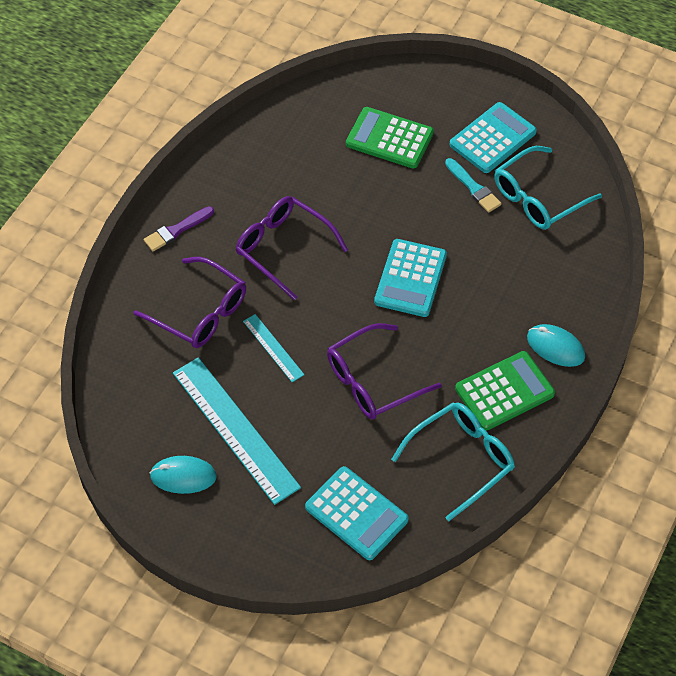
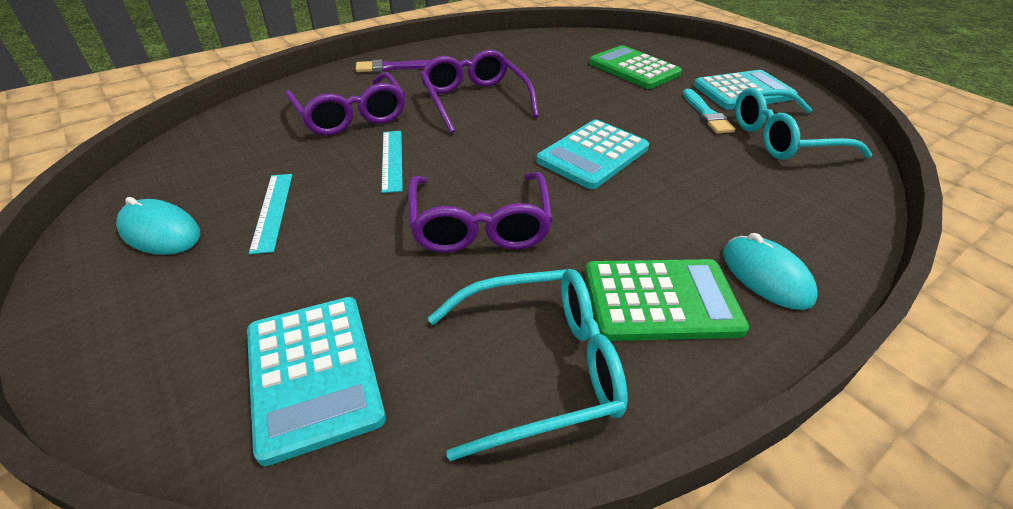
camera: 25 degrees right, 15 degrees down
(235, 429) = (273, 211): turquoise ruler -> turquoise ruler, size x0.49
(373, 380) = (479, 224): purple glasses -> purple glasses turned 90 degrees counterclockwise

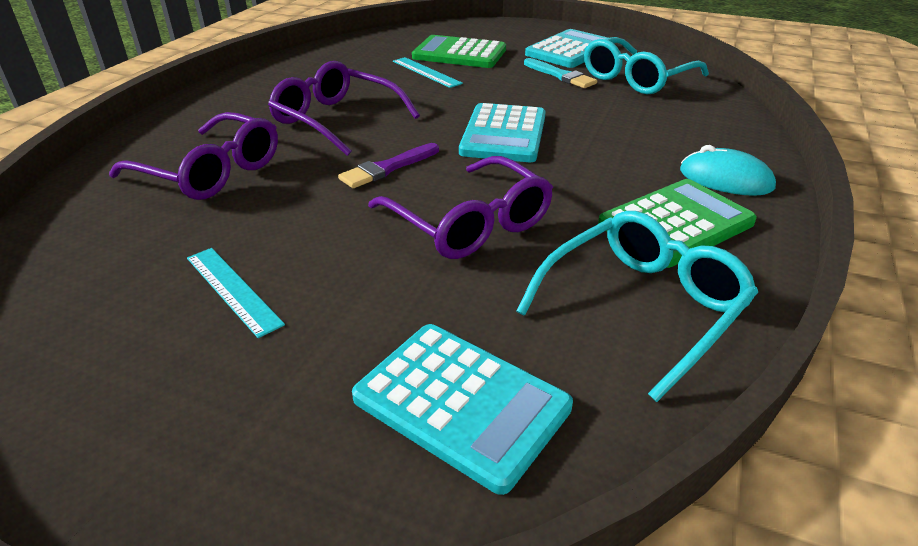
camera: 30 degrees left, 5 degrees down
(160, 232) = (110, 363): turquoise mouse -> none
(391, 67) = (201, 113): purple brush -> purple brush (387, 168)
(392, 160) = (313, 198): turquoise ruler -> turquoise ruler (426, 72)

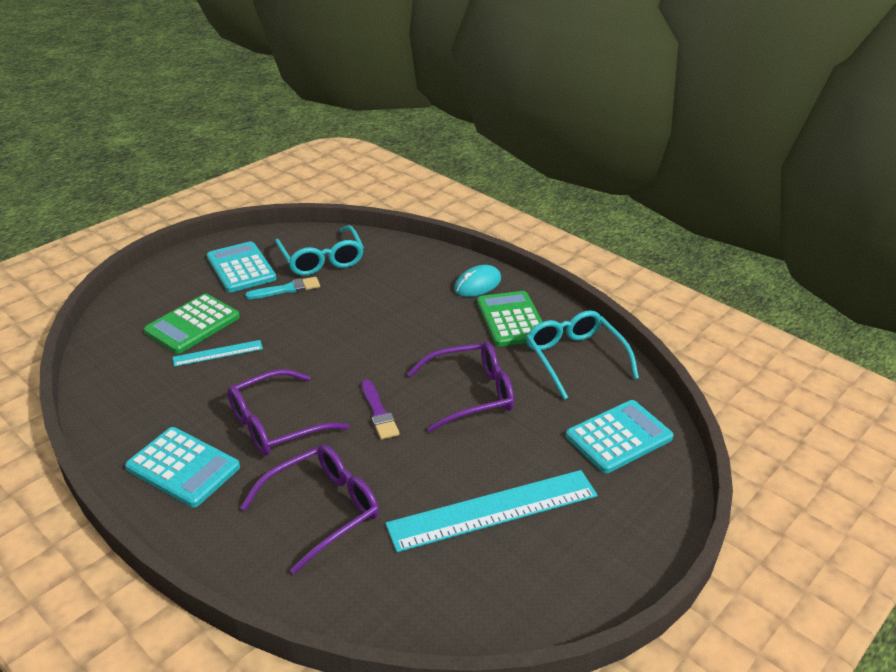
camera: 70 degrees left, 0 degrees up
(233, 289) = (493, 509): turquoise ruler -> turquoise ruler, size x2.02
(503, 134) = (364, 346): turquoise calculator -> turquoise calculator (183, 467)

